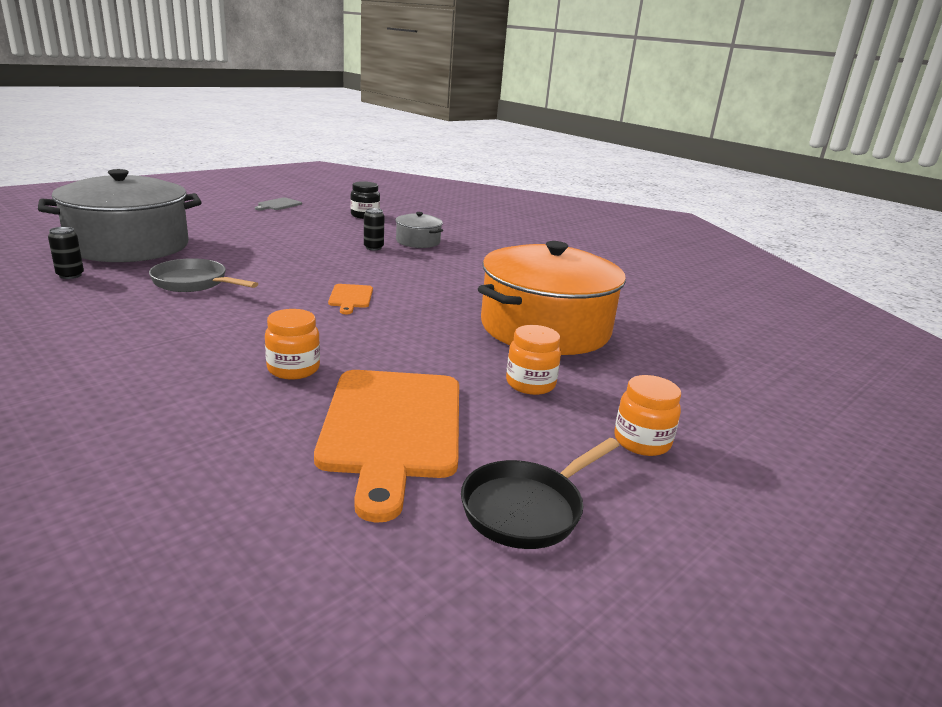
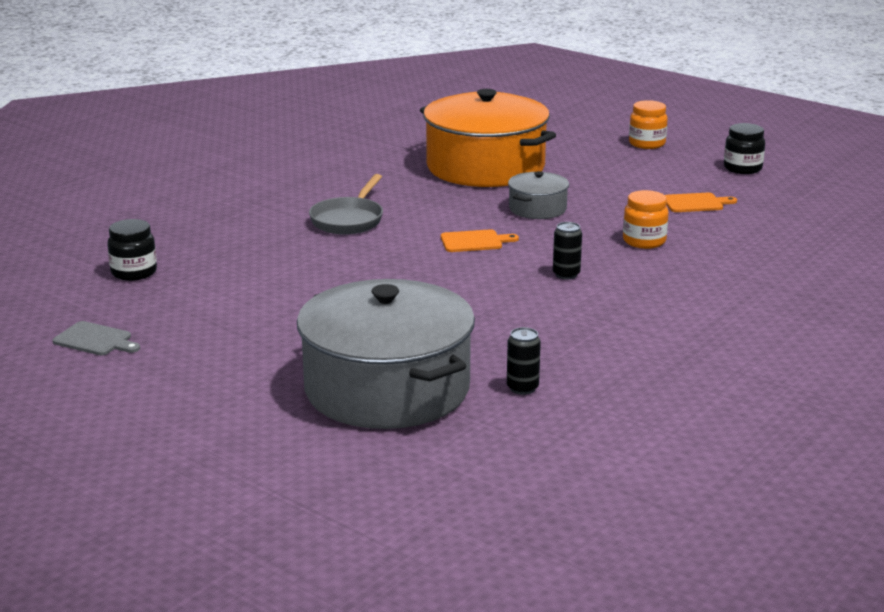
camera: 95 degrees left, 0 degrees up
(194, 283) = (492, 317): grey pan -> grey pan (349, 220)
(373, 248) = (295, 250): black can -> black can (566, 274)
(392, 428) = (695, 203): orange cutting board -> orange cutting board, size x0.43
(418, 241) = (251, 230): grey pot -> grey pot (537, 209)
(527, 508) = (742, 168): black pan -> black jar
(530, 384) = (596, 170): orange jar -> none

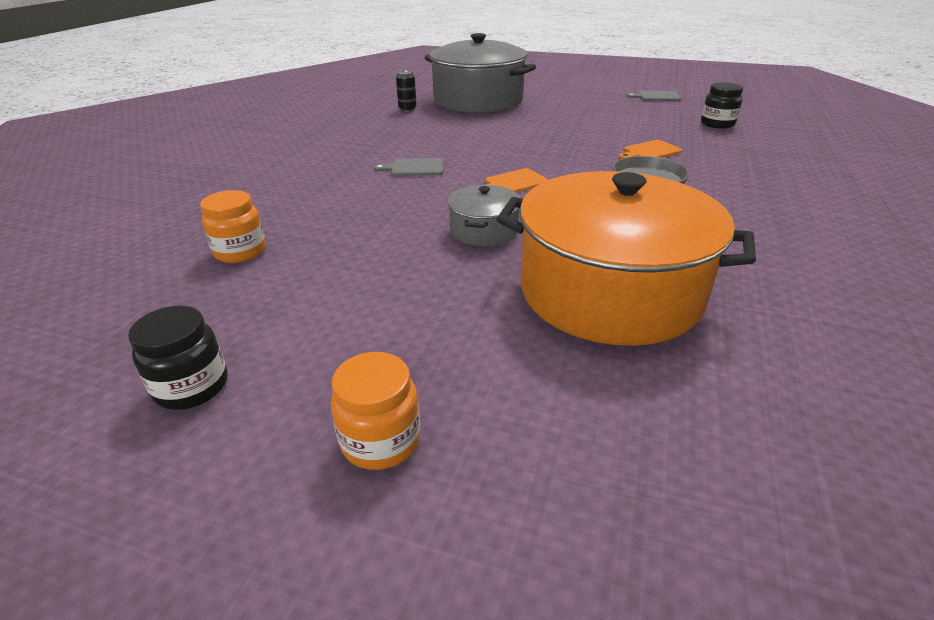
camera: 160 degrees right, 10 degrees up
(566, 274) = (414, 168): black can -> grey cutting board
(644, 241) = (352, 210): orange jar -> orange jar (240, 252)
(695, 203) = (291, 277): orange cutting board -> orange cutting board (650, 151)

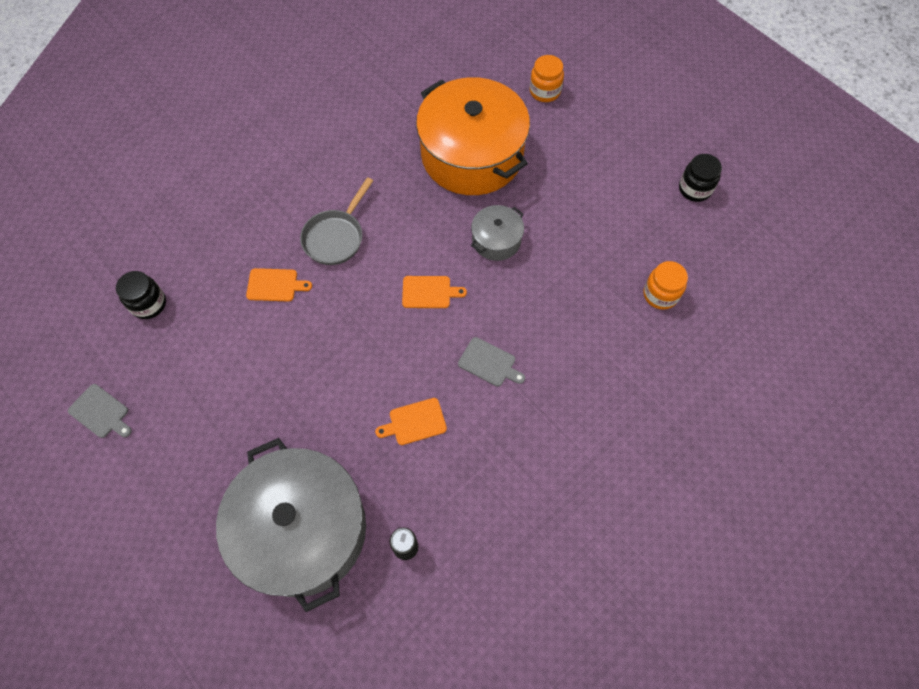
camera: 150 degrees left, 30 degrees up
(380, 441) = (624, 128): orange jar -> orange jar (545, 91)
(449, 136) = (415, 422): none -> orange cutting board

